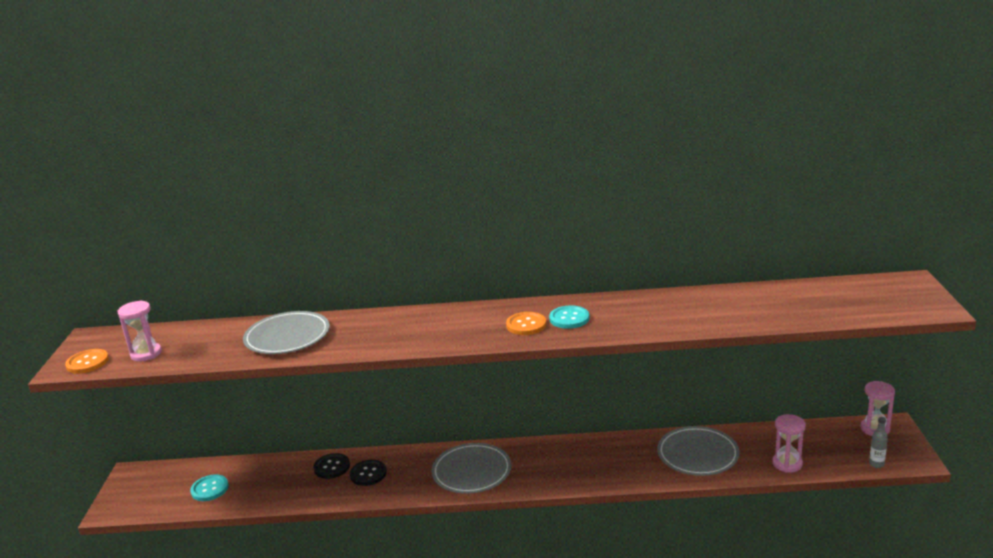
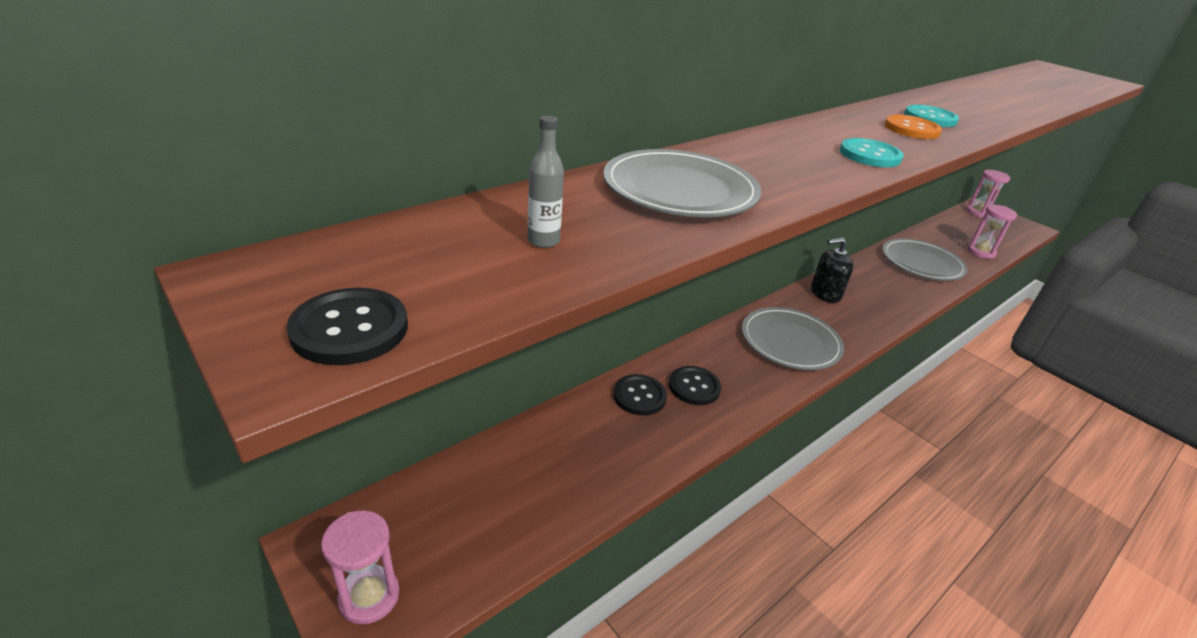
camera: 45 degrees left, 10 degrees up
(87, 362) = (350, 329): orange button -> black button
(146, 354) = (473, 273): pink hourglass -> pink hourglass (369, 597)
(210, 489) = (511, 502): turquoise button -> turquoise button (870, 155)
(558, 450) = (825, 293): none -> black soap dispenser
(876, 464) = (1021, 236): grey bottle -> grey bottle (543, 241)

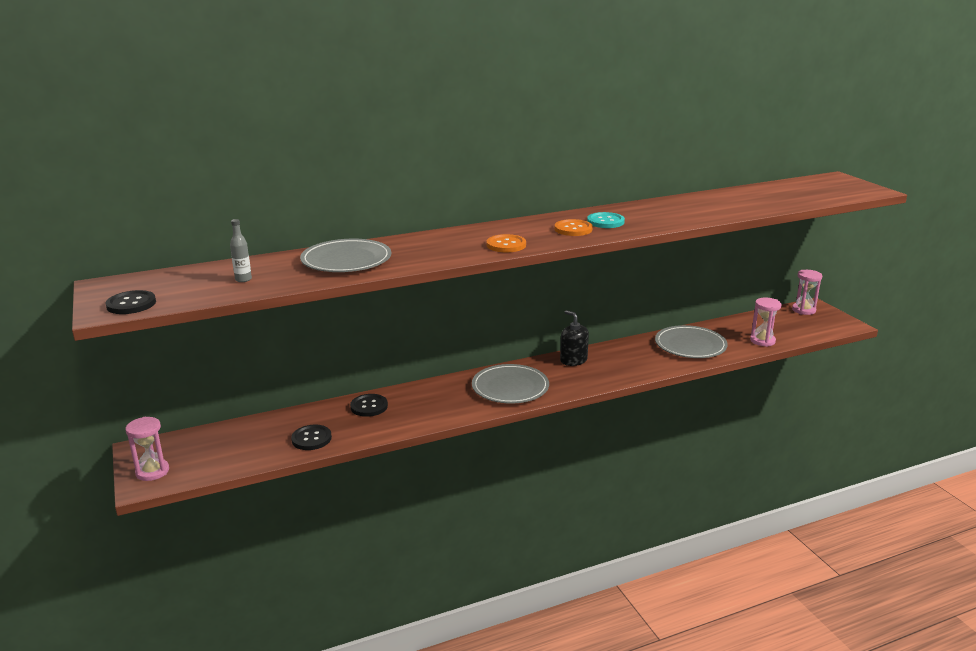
camera: 20 degrees right, 10 degrees down
(694, 387) = (411, 405): black button -> black button (311, 439)
(825, 293) = (573, 360): black soap dispenser -> black soap dispenser turned 45 degrees clockwise
(870, 155) = (506, 245): turquoise button -> orange button

